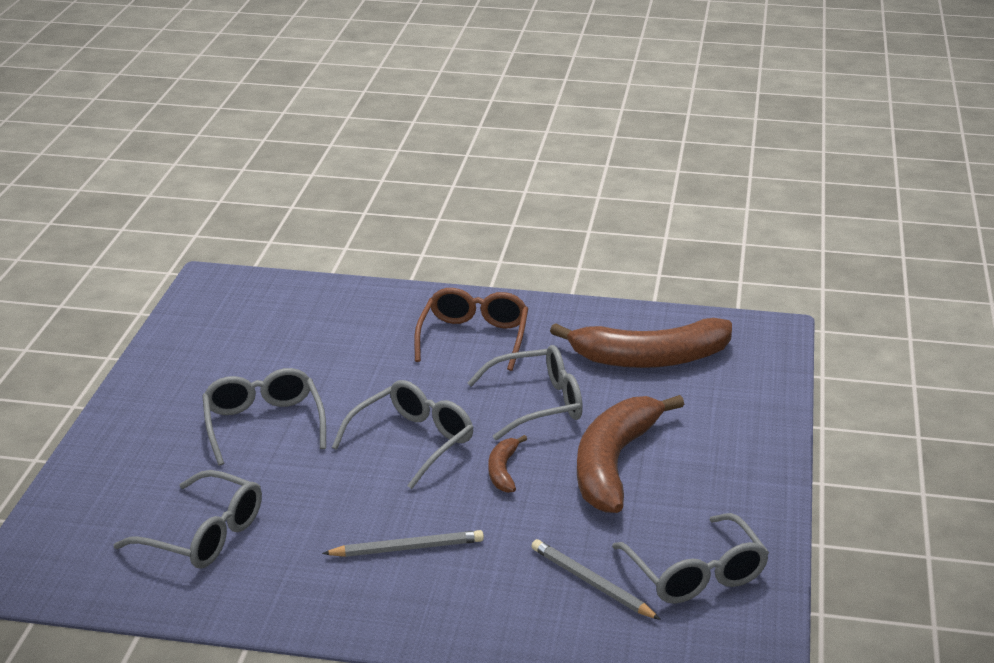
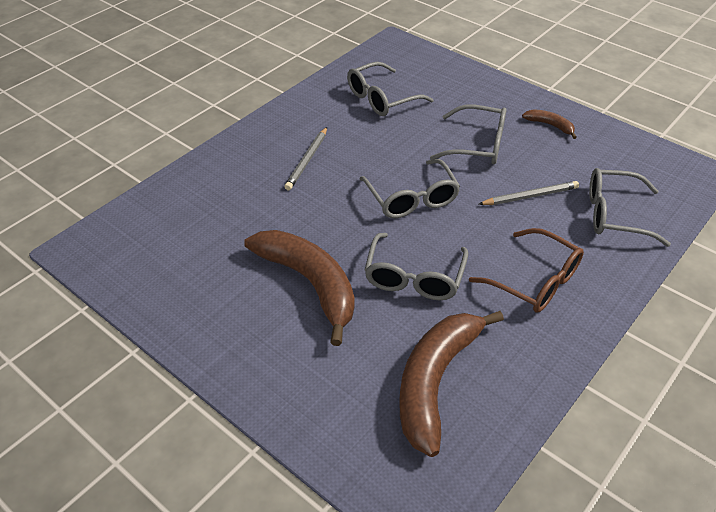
camera: 120 degrees right, 15 degrees up
(503, 470) = (347, 226): brown banana -> brown banana (550, 125)
(592, 583) = (208, 218): grey pencil -> grey pencil (530, 196)
(695, 573) = (170, 266): grey glasses -> grey glasses (615, 215)

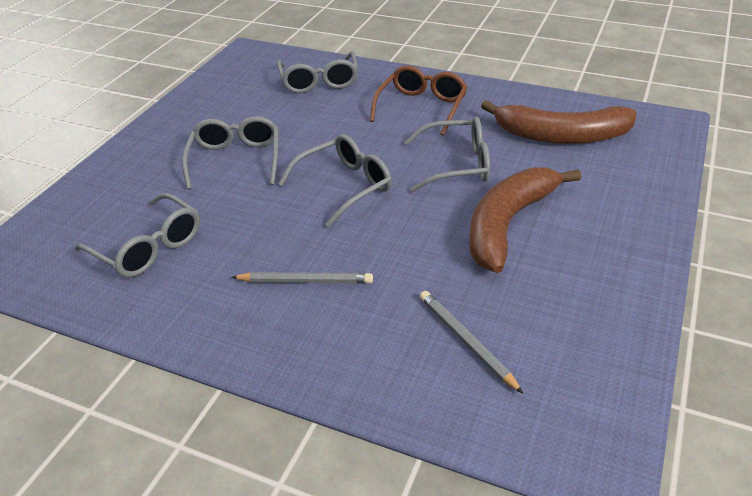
camera: 105 degrees left, 5 degrees down
(530, 196) = (311, 121): grey pencil -> grey pencil (466, 341)
(550, 125) = (190, 122): brown banana -> none

